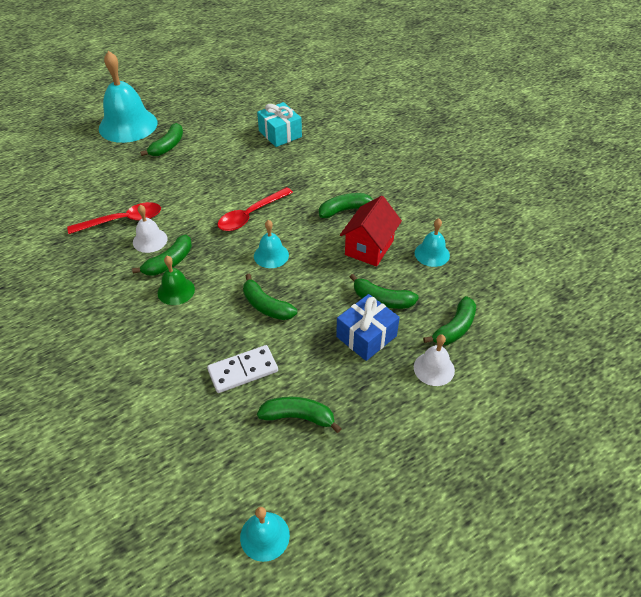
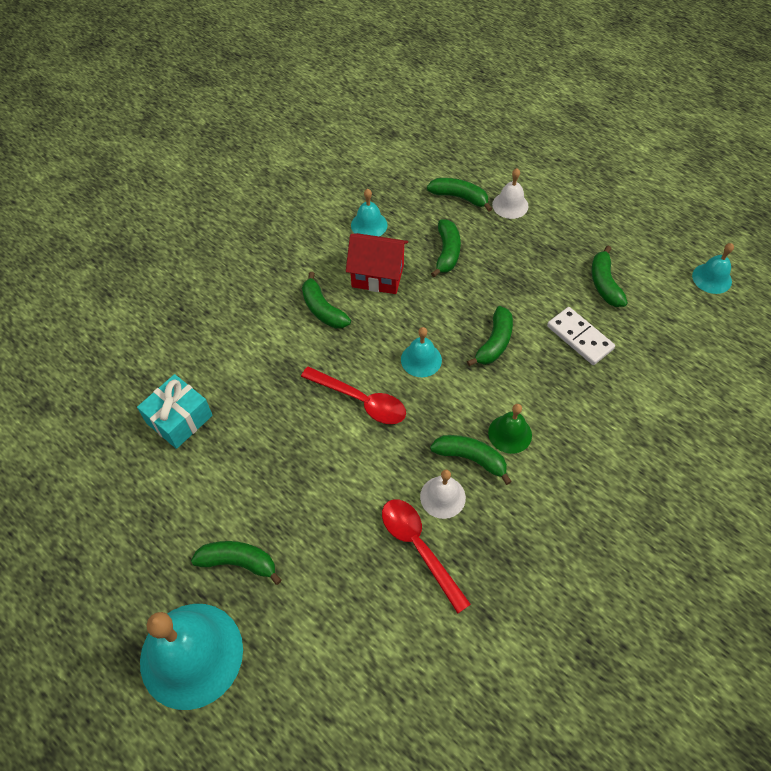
camera: 105 degrees left, 10 degrees up
(366, 336) = (496, 255): blue gift -> none

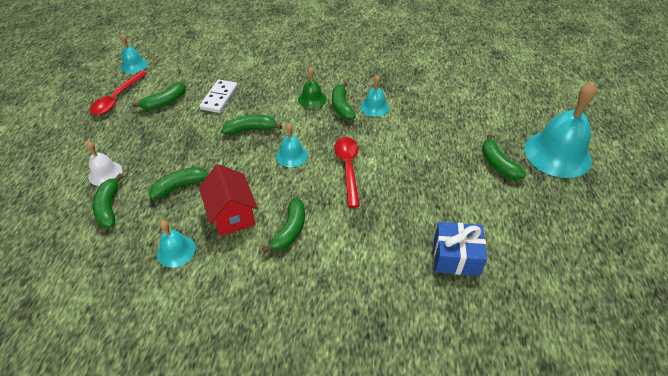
camera: 125 degrees left, 10 degrees down
(179, 419) = (456, 257): turquoise gift -> blue gift
(418, 547) = (410, 103): red spoon -> red spoon (117, 99)
(442, 497) = (374, 107): white bell -> turquoise bell

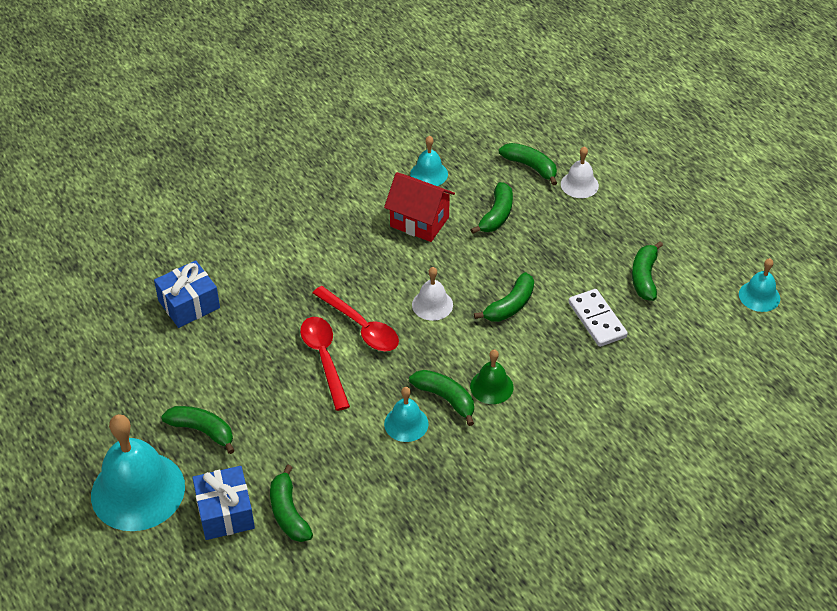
camera: 140 degrees right, 0 degrees up
(117, 99) = (699, 249): red spoon -> red spoon (324, 358)
(290, 230) = (355, 240): green banana -> green banana (288, 512)
(292, 155) = (432, 304): turquoise bell -> white bell
(508, 119) = (225, 512): none -> blue gift

